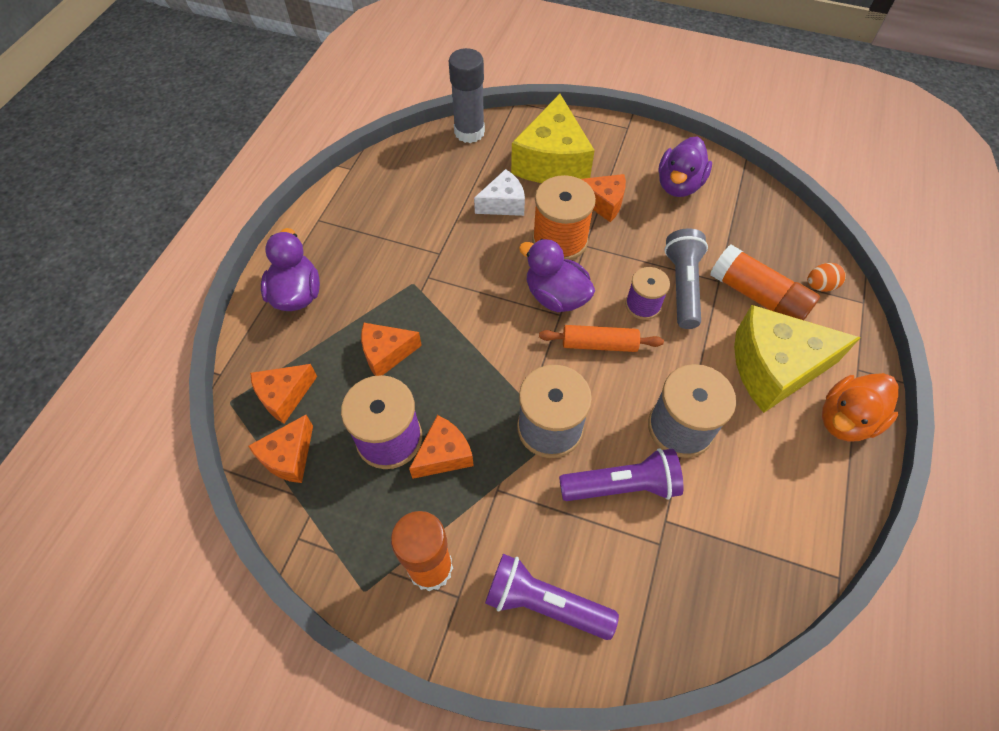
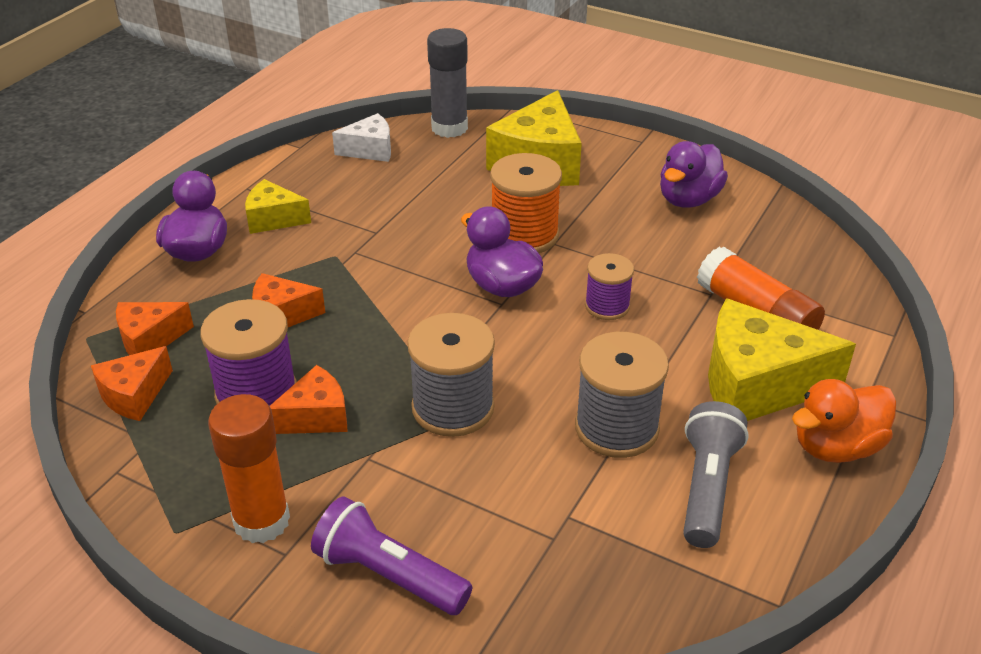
camera: 10 degrees right, 20 degrees down
(350, 251) = (273, 219): none -> yellow cheese
(503, 204) = (467, 195): white cheese -> white cheese (370, 150)
(599, 344) = (540, 336): orange rolling pin -> none
(603, 203) = (589, 206): orange cheese -> none
(622, 486) = (524, 474): purple flashlight -> none
(682, 286) = (662, 293): grey flashlight -> grey flashlight (707, 487)
(820, 286) = (840, 313): orange egg -> none

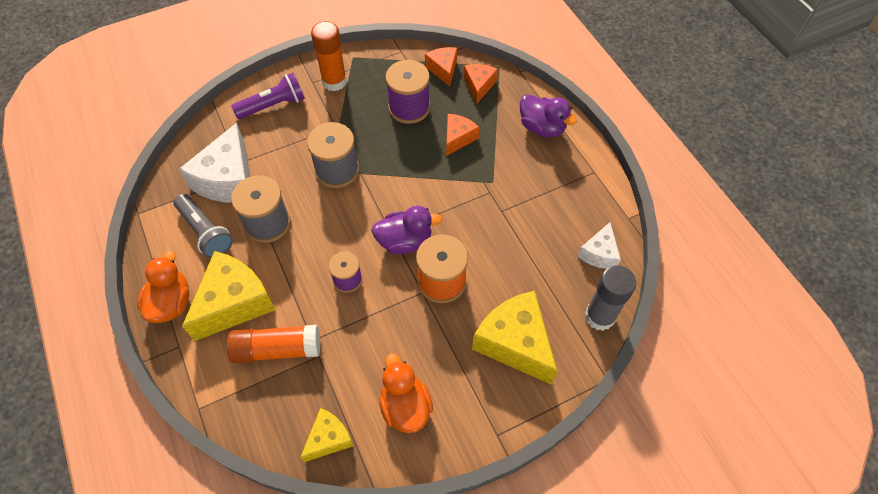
camera: 125 degrees right, 20 degrees up
(273, 219) = (550, 170): yellow cheese -> yellow cheese (329, 438)
(316, 416) = (376, 121): orange cheese -> none
(596, 527) = (228, 180): none -> white cheese
(688, 199) = (405, 406): purple duck -> orange duck

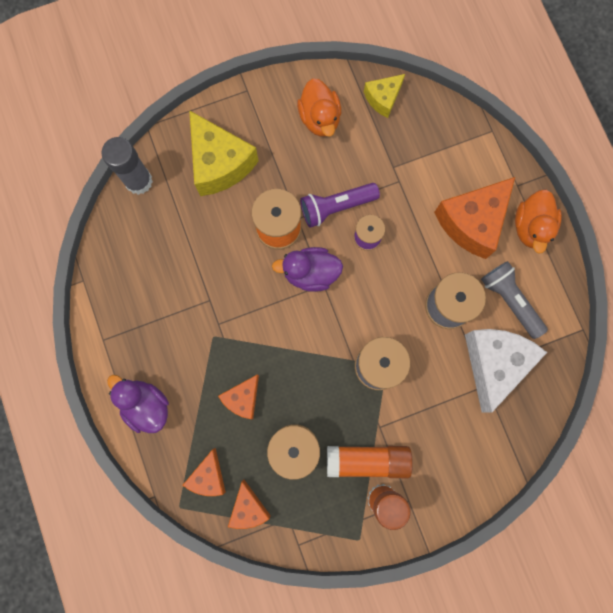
camera: 175 degrees left, 20 degrees up
(234, 303) = (472, 222): yellow cheese -> orange cheese
(273, 105) = (453, 467): purple flashlight -> purple flashlight (336, 207)
(277, 349) = (430, 175): orange glue stick -> orange glue stick (367, 460)
(599, 254) = (123, 243): white cheese -> none

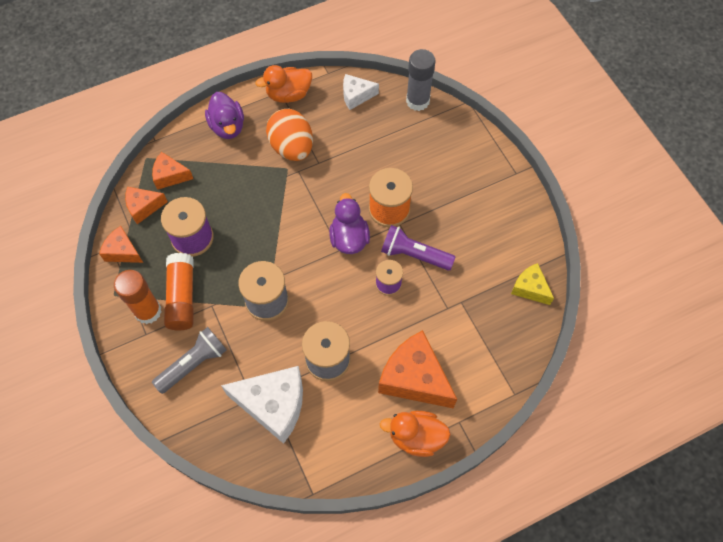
camera: 85 degrees right, 15 degrees down
(122, 250) = (356, 96): none -> white cheese
(146, 405) = (227, 127): purple duck -> purple duck turned 120 degrees clockwise
(185, 329) = (292, 147): none -> orange egg
(219, 163) = (442, 158): yellow cheese -> none
(243, 398) = (235, 195): orange cheese -> orange cheese (123, 251)
(320, 118) = (499, 234): orange duck -> orange duck (288, 94)
(336, 207) = (414, 255): purple flashlight -> purple flashlight turned 45 degrees counterclockwise
(509, 300) = (337, 418): grey flashlight -> grey flashlight (193, 364)

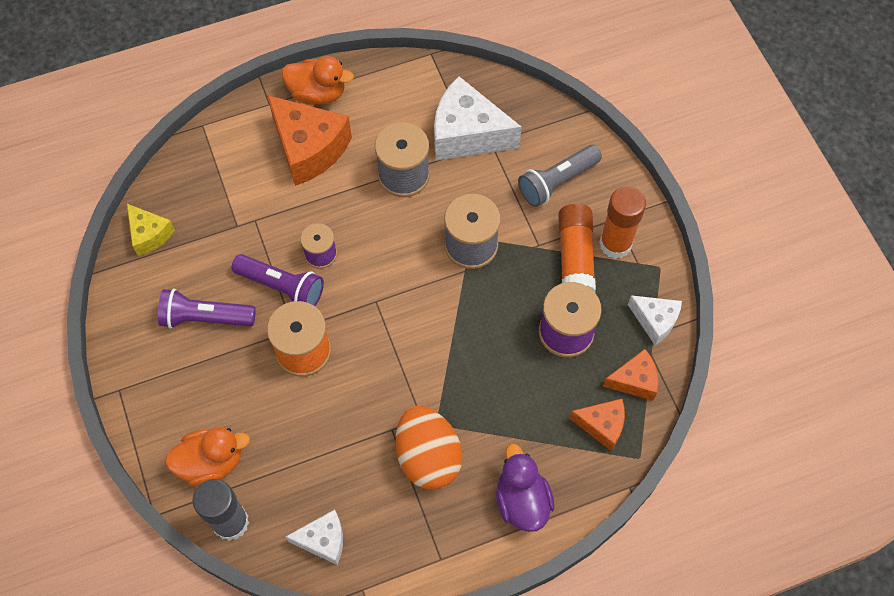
camera: 175 degrees left, 0 degrees up
(123, 251) = (655, 321): orange cheese -> white cheese
(288, 94) = (427, 552): orange duck -> orange duck (211, 462)
(349, 238) = (362, 315): purple duck -> none
(467, 227) = (205, 318): none -> purple flashlight

